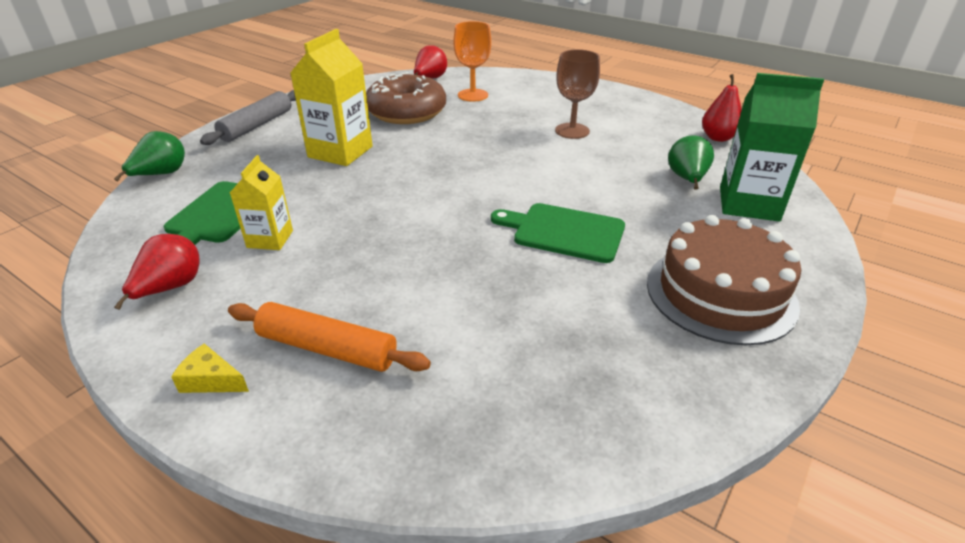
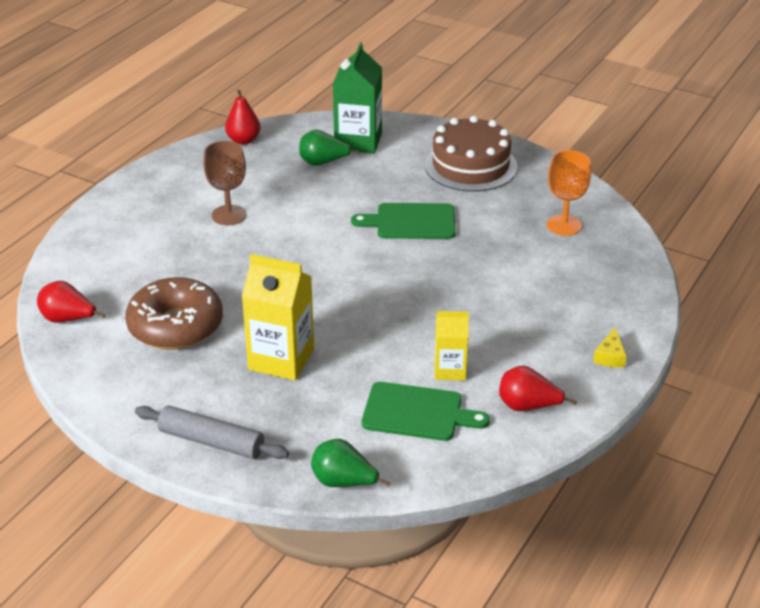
camera: 95 degrees left, 0 degrees up
(327, 349) = (567, 314): orange rolling pin -> none
(473, 95) = (127, 281): orange goblet -> orange goblet (564, 225)
(564, 232) = (411, 222): green cutting board -> green cutting board turned 75 degrees clockwise

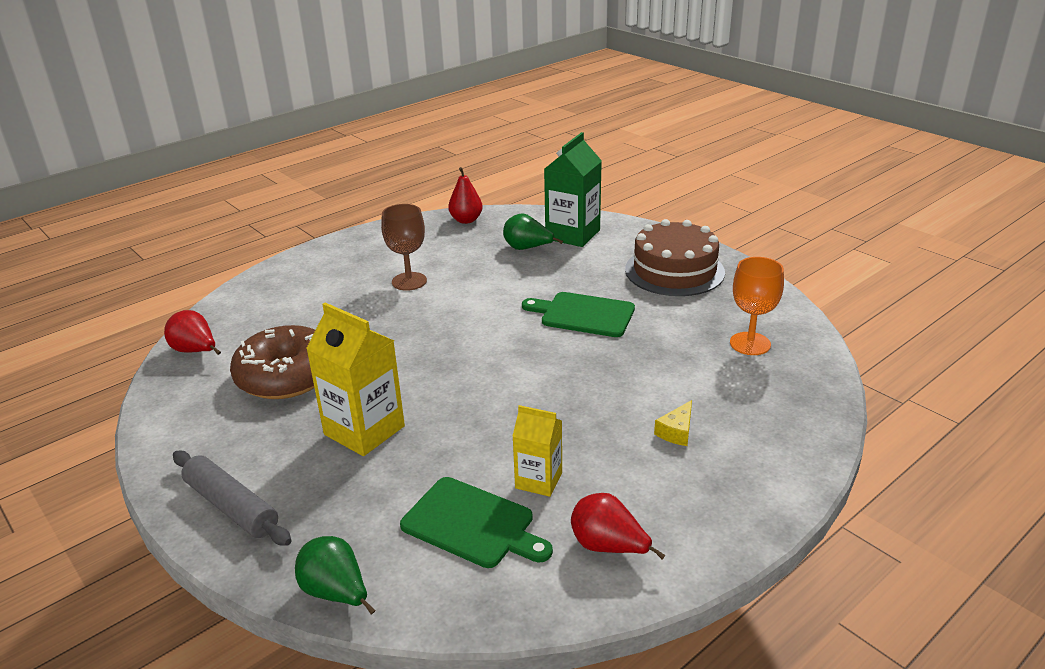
camera: 20 degrees right, 5 degrees down
(610, 356) = (742, 504): yellow cheese -> yellow cheese (677, 431)

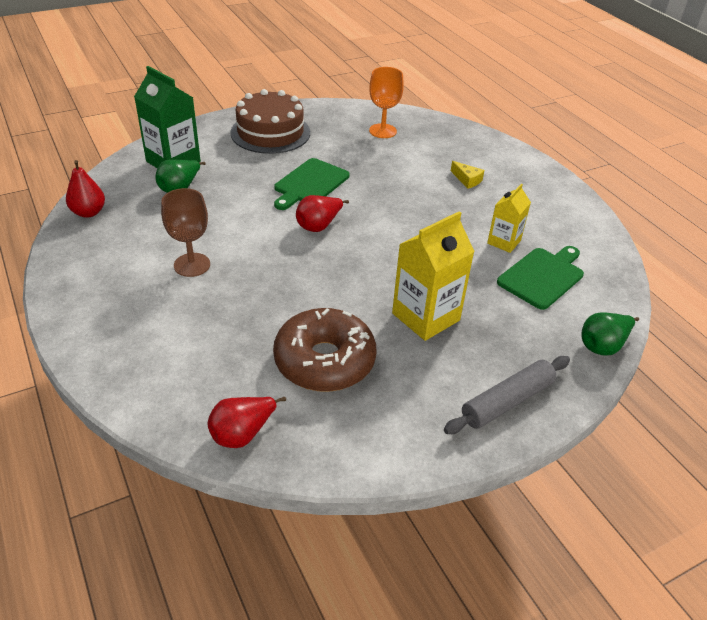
camera: 80 degrees left, 10 degrees up
(608, 547) = (567, 228): red pear -> red pear (319, 226)

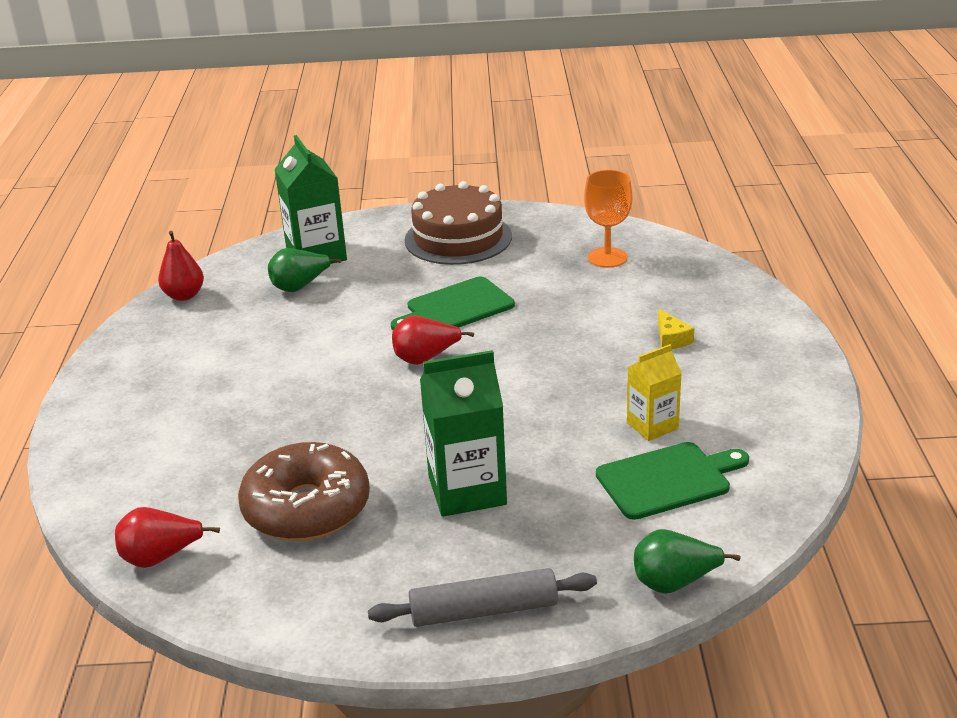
camera: 30 degrees right, 10 degrees down
(192, 265) = (247, 373): brown goblet -> none
(426, 317) = (467, 490): yellow carton -> green carton

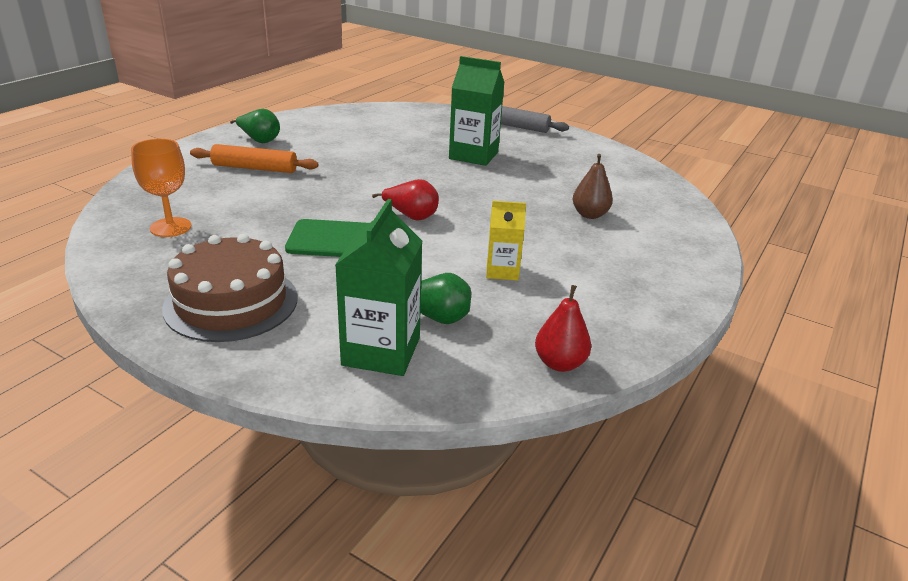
camera: 150 degrees left, 0 degrees up
(161, 557) = (656, 185): red pear -> none
(233, 451) = (589, 215): none -> brown pear
(306, 508) = (563, 177): brown donut -> none
(652, 426) = (346, 143): yellow carton -> yellow carton (502, 271)
(668, 479) = (378, 128): green cutting board -> none
(671, 339) = (254, 168): yellow cheese -> orange rolling pin
(674, 583) = (430, 109): green pear -> green pear (259, 140)

